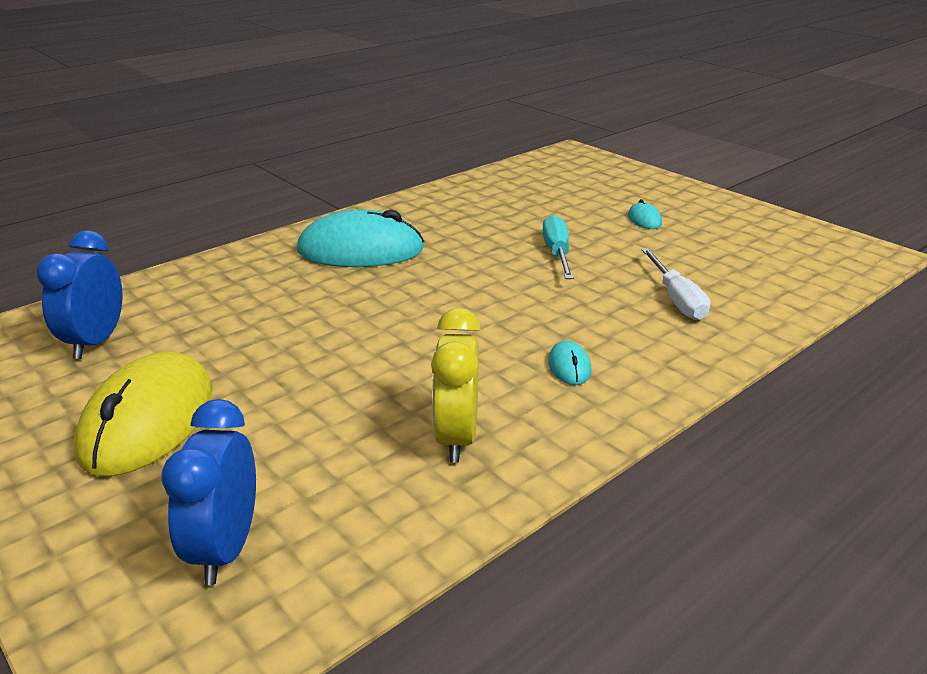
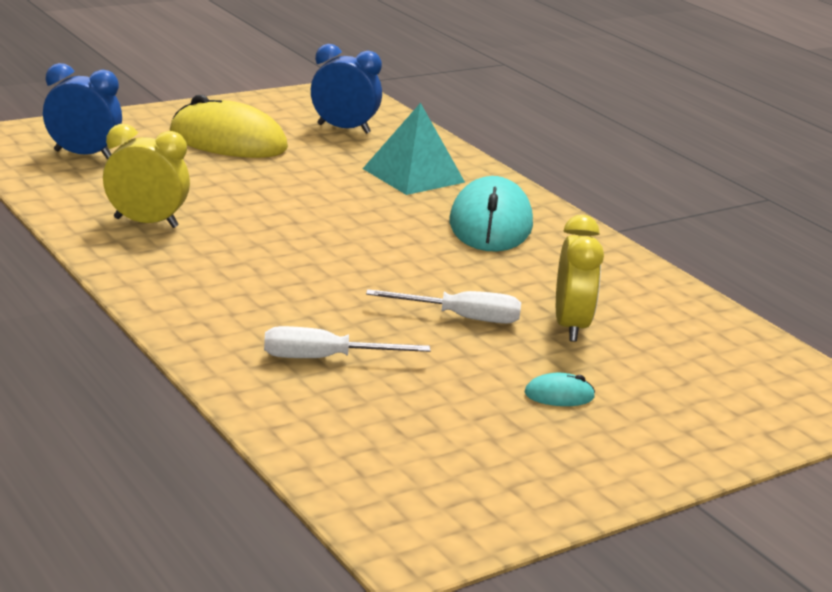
camera: 95 degrees right, 5 degrees down
(247, 290) = (413, 175): none -> turquoise pyramid
(539, 218) = (570, 326): none -> yellow clock
(557, 253) = (462, 318): turquoise screwdriver -> white screwdriver
(569, 366) = (219, 278): turquoise mouse -> none

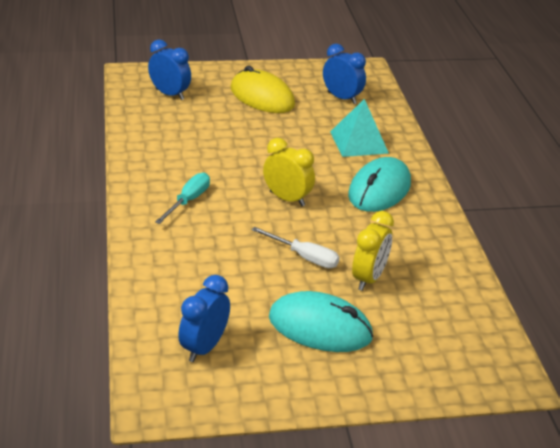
camera: 25 degrees right, 10 degrees up
(146, 223) = (170, 150): yellow clock -> yellow clock (287, 199)
(231, 279) = (188, 201): none -> turquoise screwdriver
(324, 358) = (200, 268): white screwdriver -> none
(420, 454) = (204, 347): none -> blue clock
(559, 395) = (320, 327): turquoise mouse -> turquoise mouse, size x2.39

